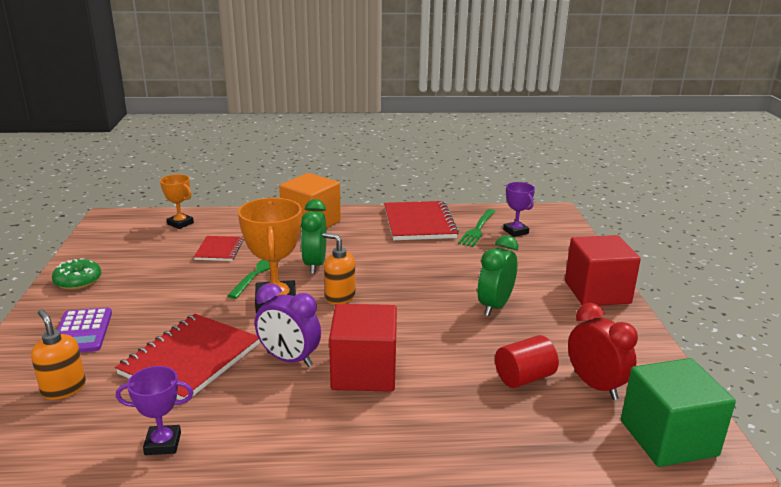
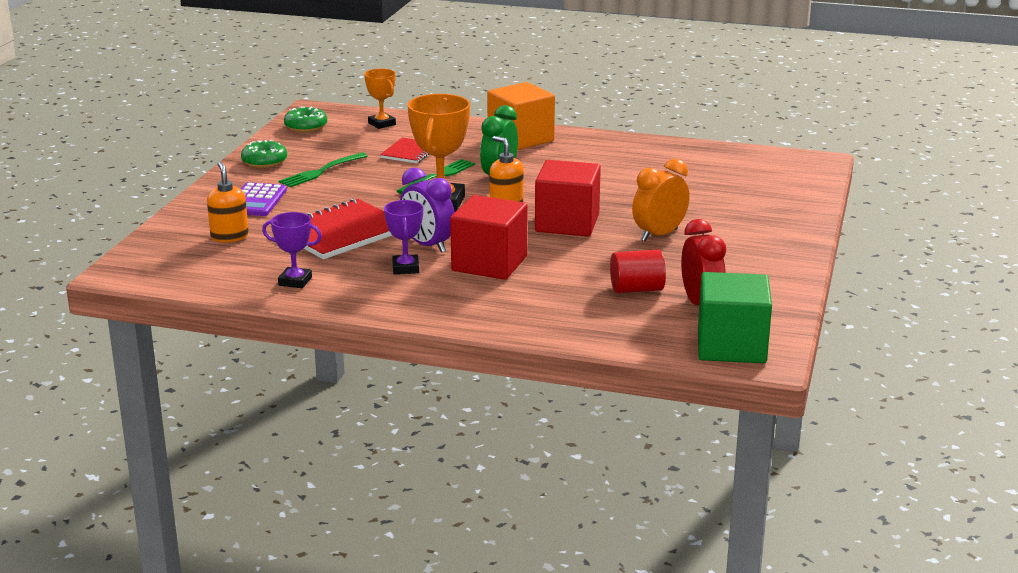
camera: 20 degrees right, 0 degrees up
(108, 236) = (306, 127): none -> green donut
(419, 223) = (642, 153): red notebook -> none
(477, 229) = (705, 167): green fork -> green fork (321, 171)
(495, 306) = (659, 235): green clock -> orange clock
(515, 231) = (748, 174): purple trophy -> purple trophy (405, 268)
(597, 292) = (783, 239): red cube -> red cube (567, 223)

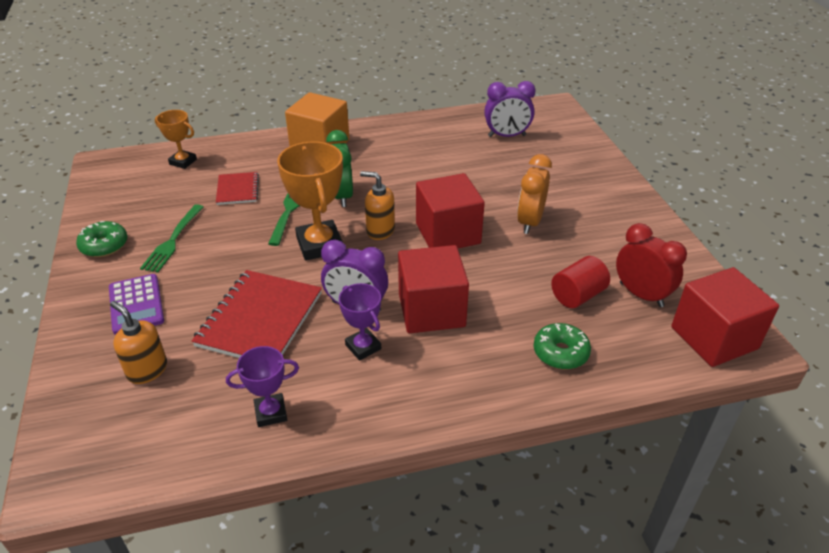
camera: 30 degrees left, 15 degrees up
(306, 127) = (112, 186): green donut -> green donut (560, 353)
(725, 172) = (507, 136): none -> purple clock
(731, 346) = (714, 338): green cube -> red cube

